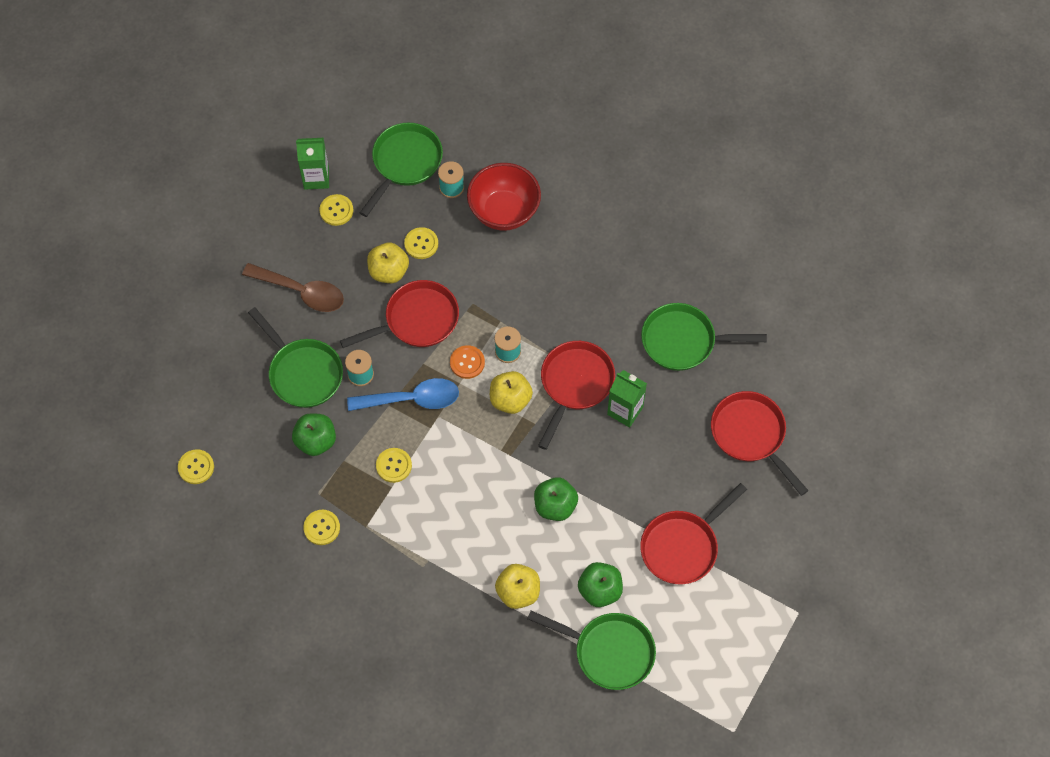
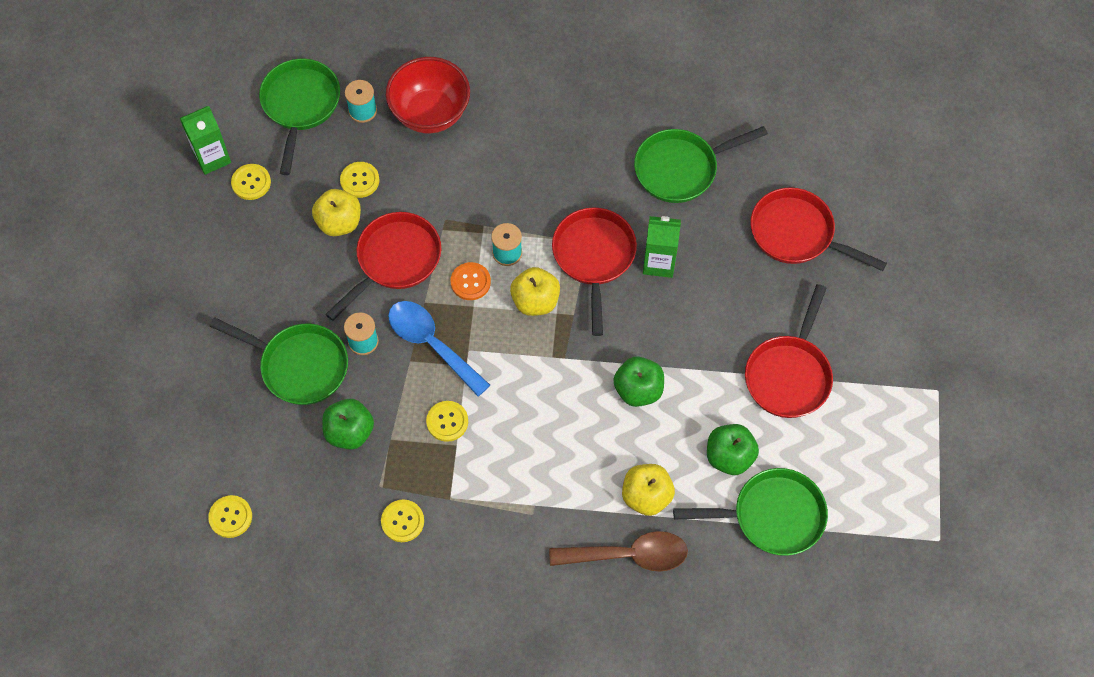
camera: 25 degrees left, 0 degrees up
(301, 292) = (255, 282): brown spoon -> brown spoon (628, 555)
(412, 399) = (431, 344): blue spoon -> blue spoon turned 105 degrees counterclockwise

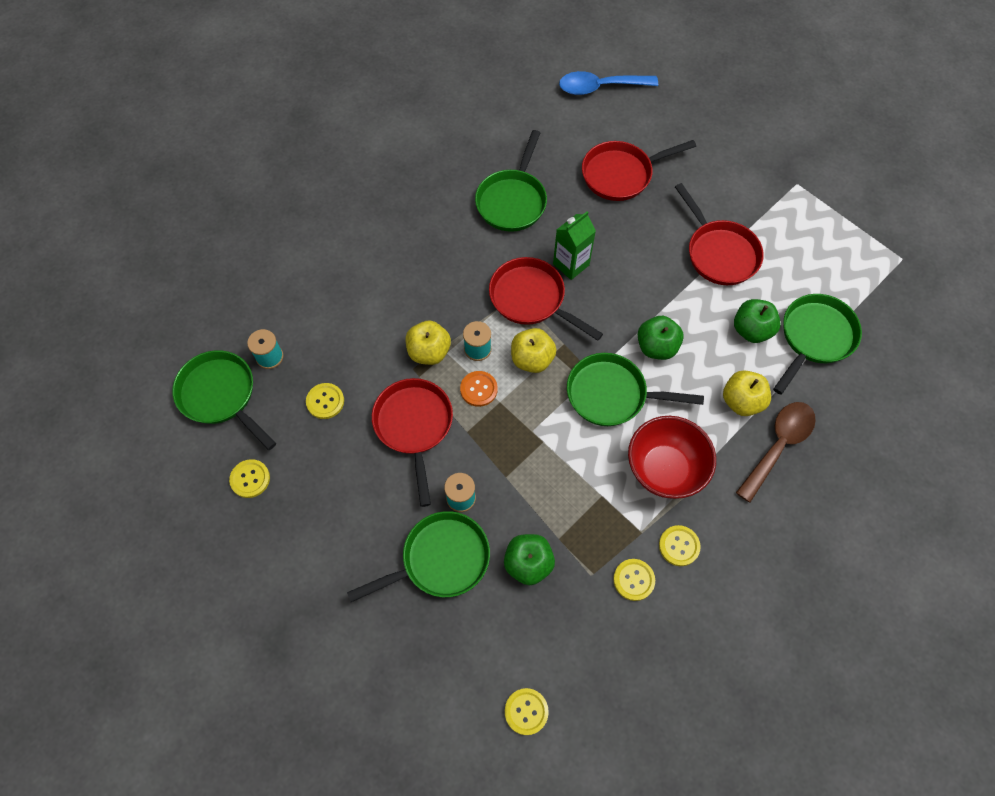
camera: 50 degrees left, 0 degrees up
(212, 158) = (199, 492): green carton -> none
(339, 222) = (346, 441): yellow apple -> yellow apple (429, 352)
(430, 113) = (318, 315): red bowl -> red bowl (664, 469)
(431, 344) = (505, 452): blue spoon -> blue spoon (600, 87)
(447, 421) = (577, 488): yellow button -> yellow button (679, 546)
(558, 387) = (612, 394): none -> green pan

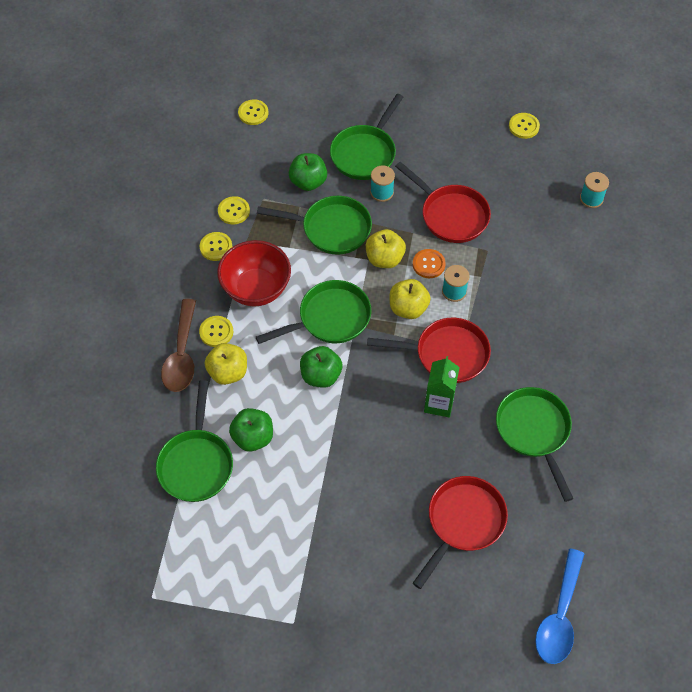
camera: 145 degrees right, 5 degrees down
(221, 395) = (595, 158): green pan -> green pan (331, 229)
(325, 401) = (524, 194): yellow button -> yellow button (216, 332)
(429, 352) = (486, 268): yellow apple -> yellow apple (384, 259)
(600, 87) = (559, 616): blue spoon -> blue spoon turned 150 degrees clockwise
(719, 253) = (322, 495): red pan -> none

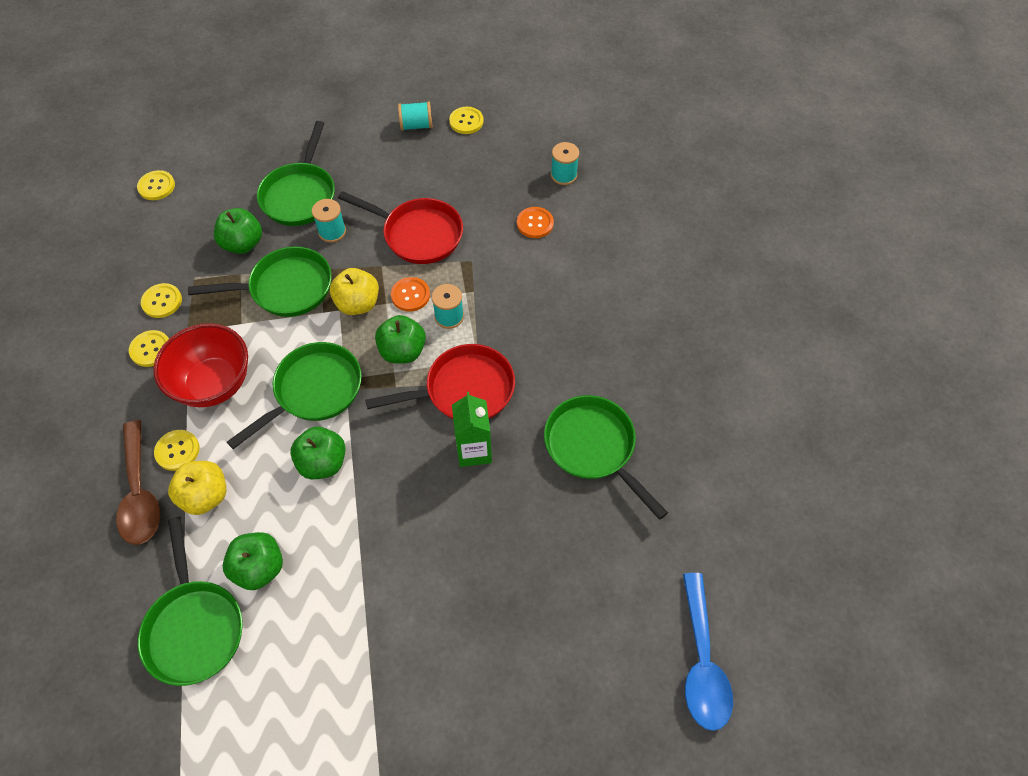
camera: 20 degrees left, 0 degrees up
(408, 308) = (402, 351): yellow apple -> green apple
(463, 522) = (549, 585): red pan -> none
(480, 118) = (416, 125): none -> turquoise spool
(551, 234) = (535, 223): none -> orange button

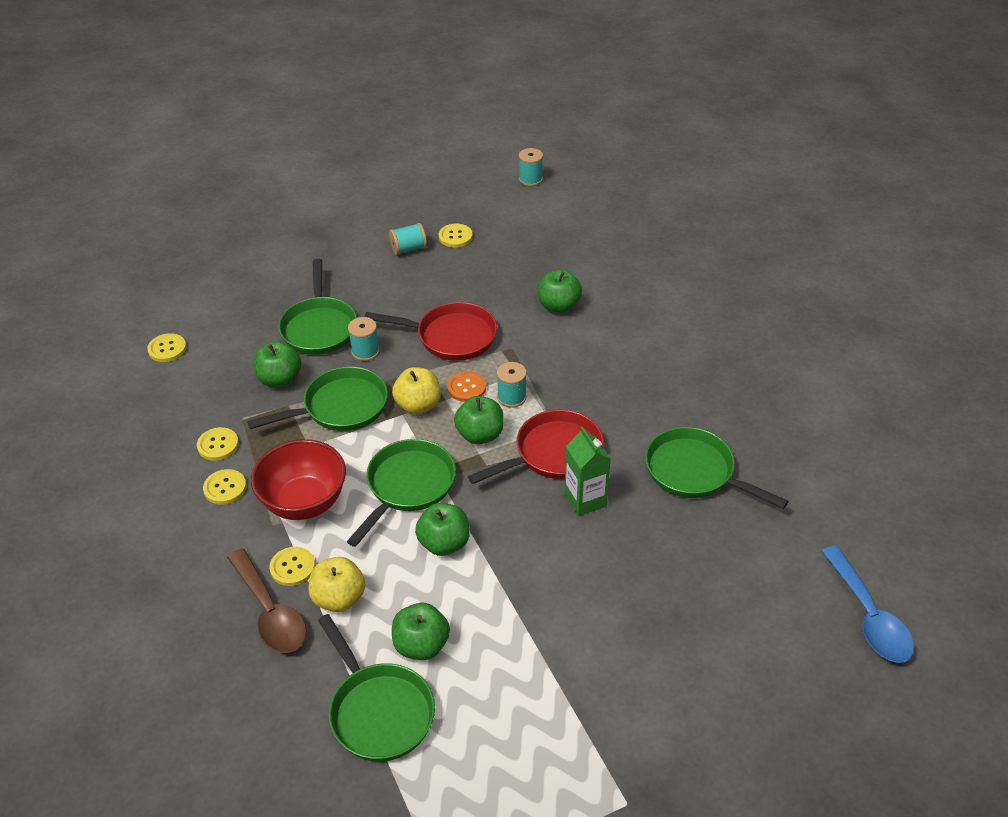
camera: 15 degrees left, 15 degrees down
(535, 223) = (558, 306): orange button -> green apple
(563, 175) = (568, 262): turquoise spool -> turquoise spool (530, 179)

